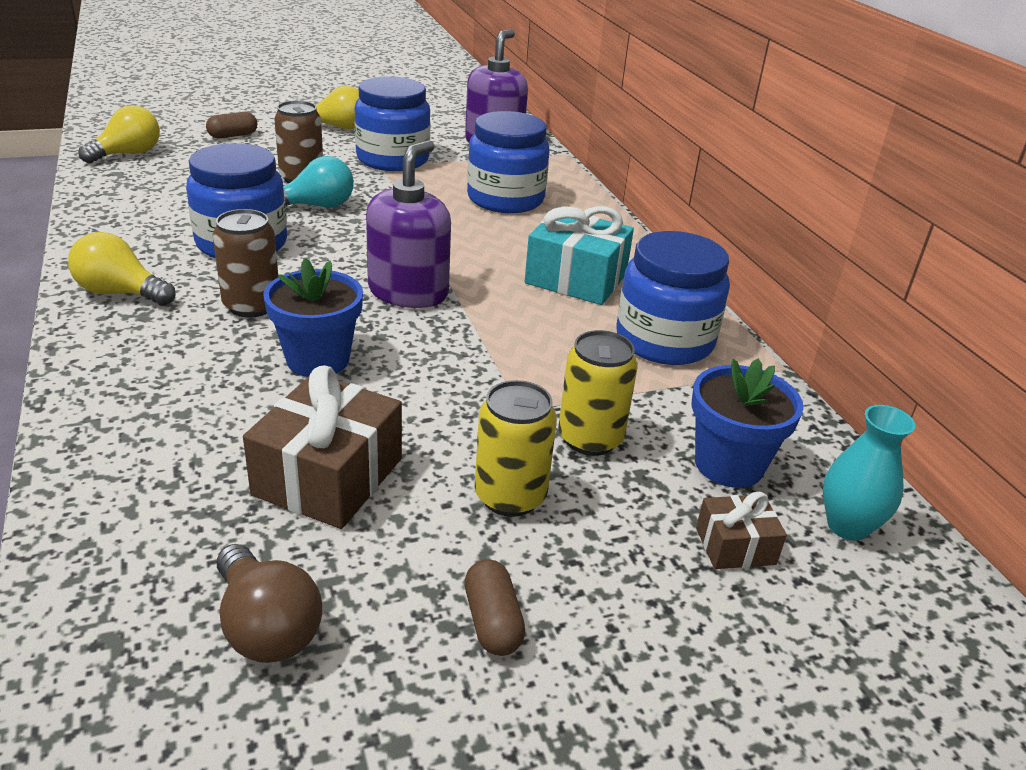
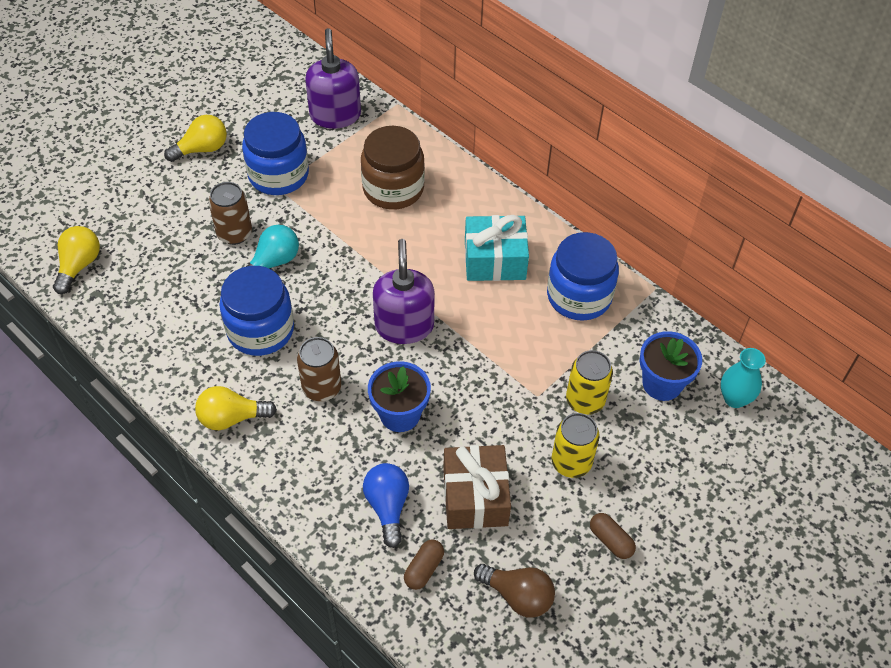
camera: 25 degrees left, 20 degrees up
(198, 438) = (387, 506): none -> blue light bulb
(233, 135) = (133, 201): brown capsule -> brown capsule (424, 569)
(505, 199) = (393, 189): blue jar -> brown jar
(735, 546) = (690, 439): brown gift -> none

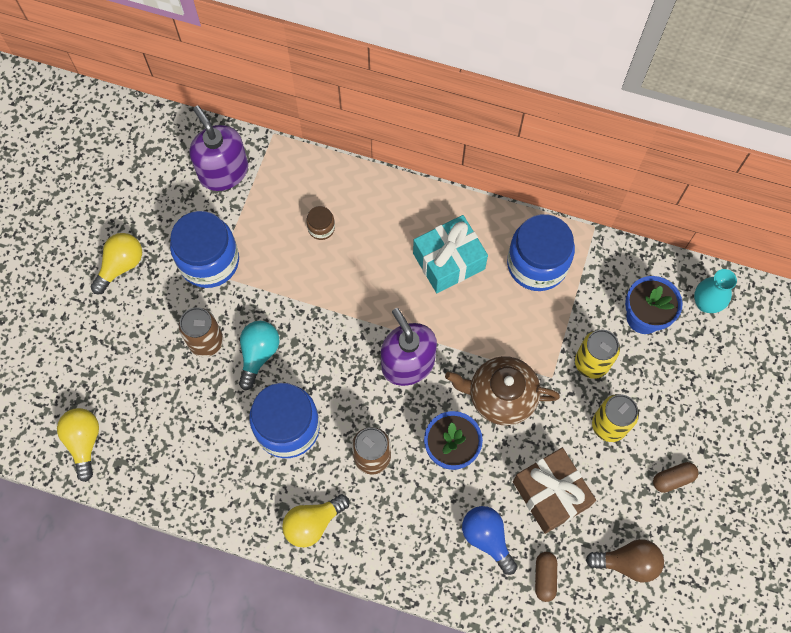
camera: 25 degrees left, 15 degrees up
(393, 189) = (321, 228): brown jar -> brown jar, size x0.45
(476, 390) = (501, 396): none -> brown teapot
(610, 540) = (673, 479): brown capsule -> brown capsule turned 45 degrees counterclockwise

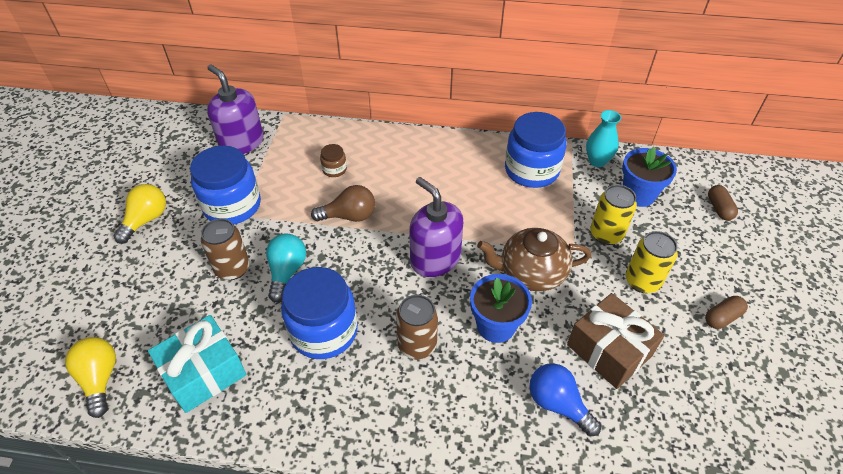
camera: 10 degrees left, 20 degrees down
(313, 523) = (364, 420): yellow light bulb -> none
(449, 261) = (453, 178): turquoise gift -> turquoise gift (204, 373)
(544, 577) = (632, 434): brown capsule -> brown capsule (719, 208)
(627, 562) = (713, 403): brown light bulb -> brown light bulb (349, 216)
(705, 303) = (686, 178): turquoise vase -> turquoise vase (597, 161)

